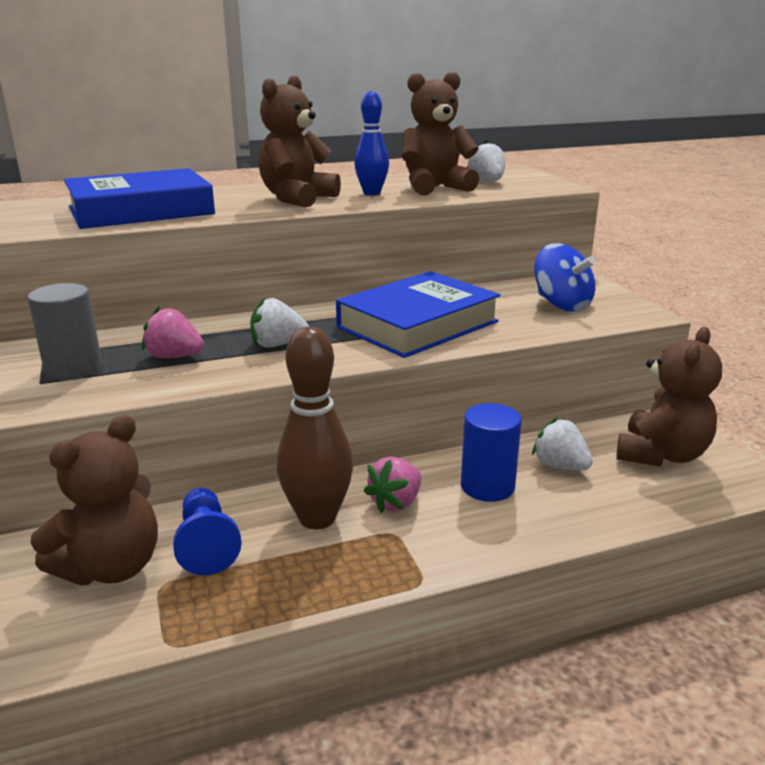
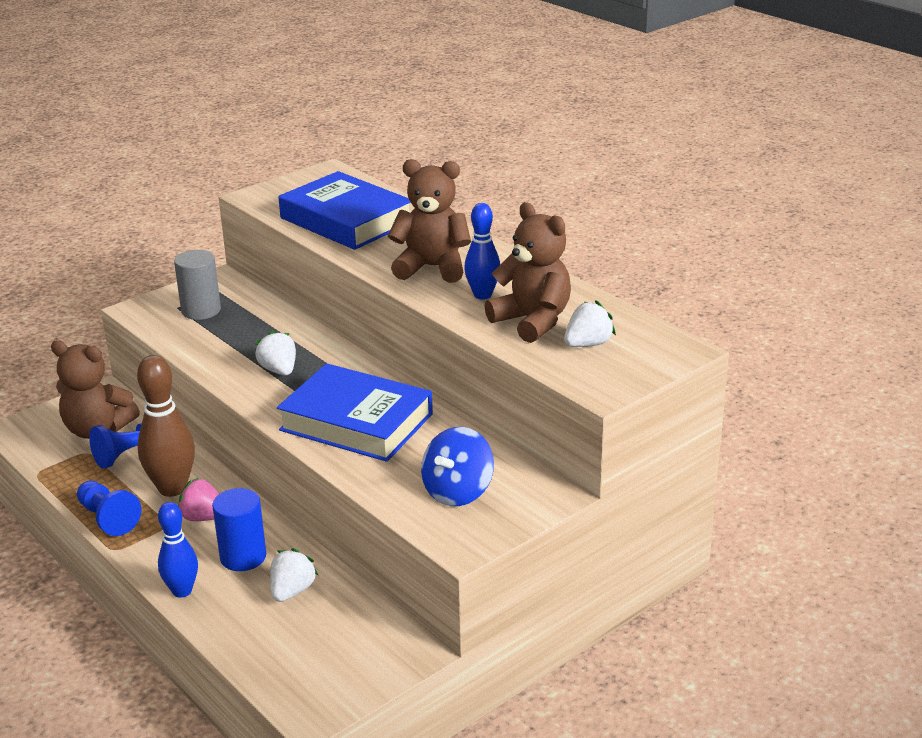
camera: 70 degrees right, 5 degrees up
(174, 357) = (237, 338): pink strawberry -> none
(347, 580) = (108, 518): none -> blue pawn
(535, 536) = (182, 591): none -> blue bowling pin
(661, 455) = (339, 651): brown teddy bear -> none

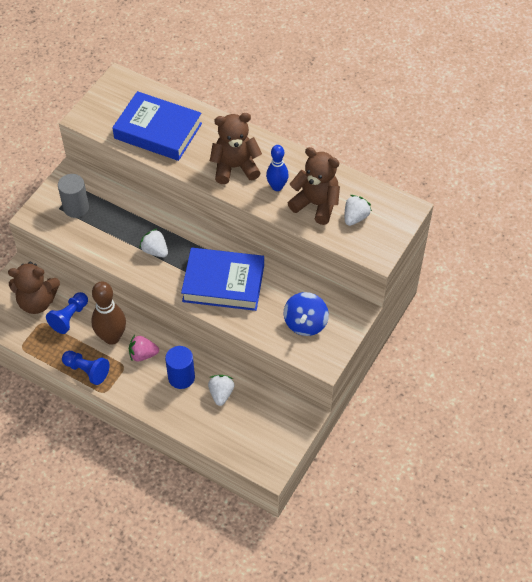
camera: 20 degrees left, 25 degrees up
(182, 591) = (160, 411): blue bowling pin -> none

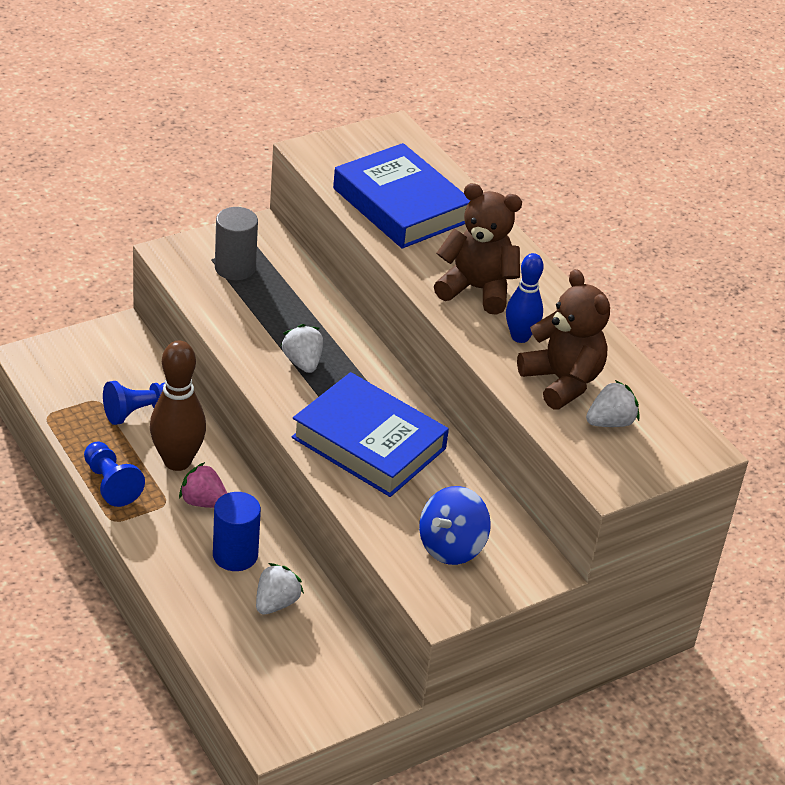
camera: 25 degrees right, 15 degrees down
(37, 302) = (111, 374): brown teddy bear -> none

